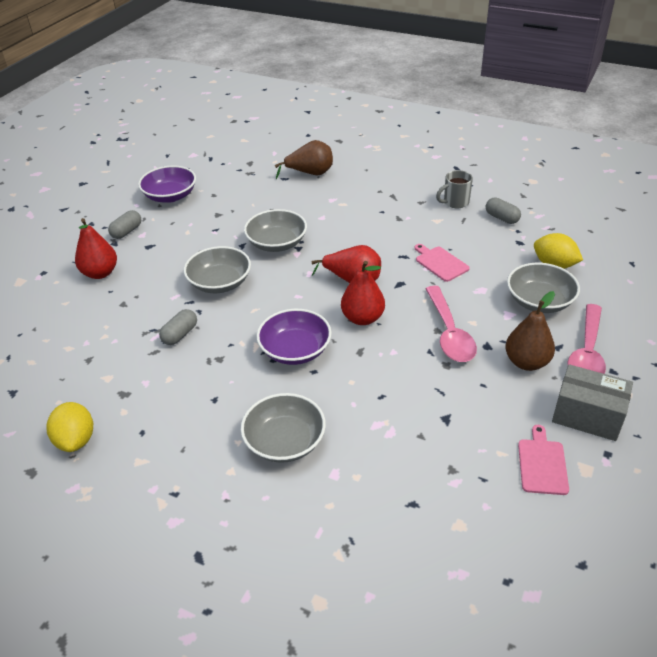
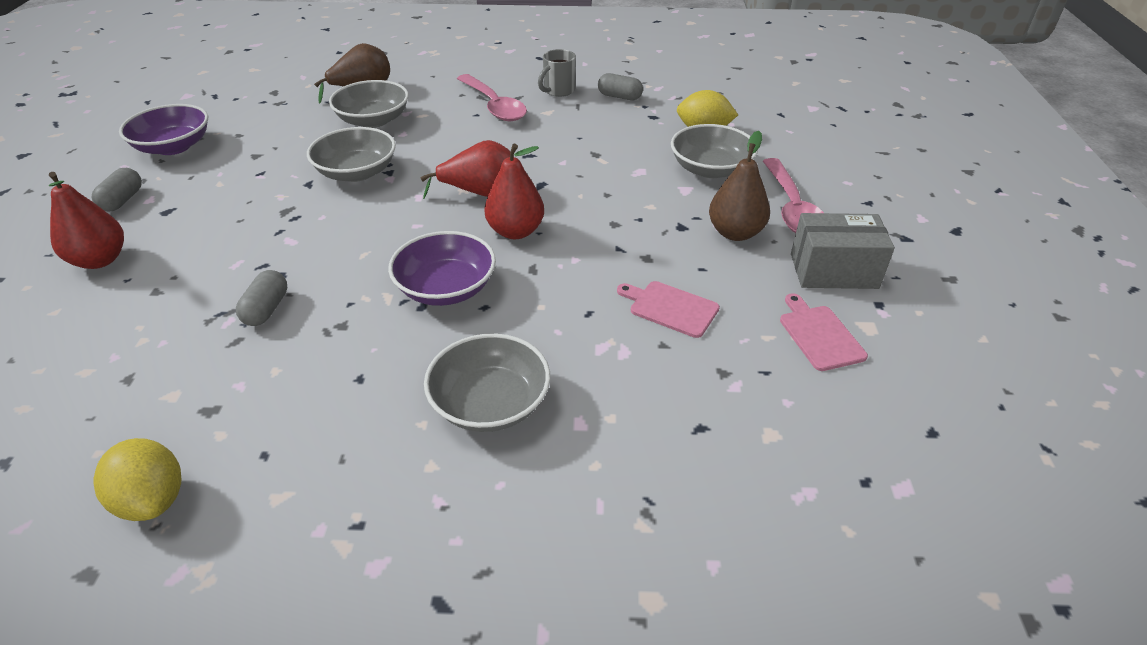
camera: 25 degrees left, 0 degrees up
(220, 283) = (297, 233): grey bowl -> grey bowl (373, 120)
(440, 263) = (576, 153): pink cutting board -> pink cutting board (670, 308)
(449, 333) = (630, 223): pink spoon -> pink spoon (494, 106)

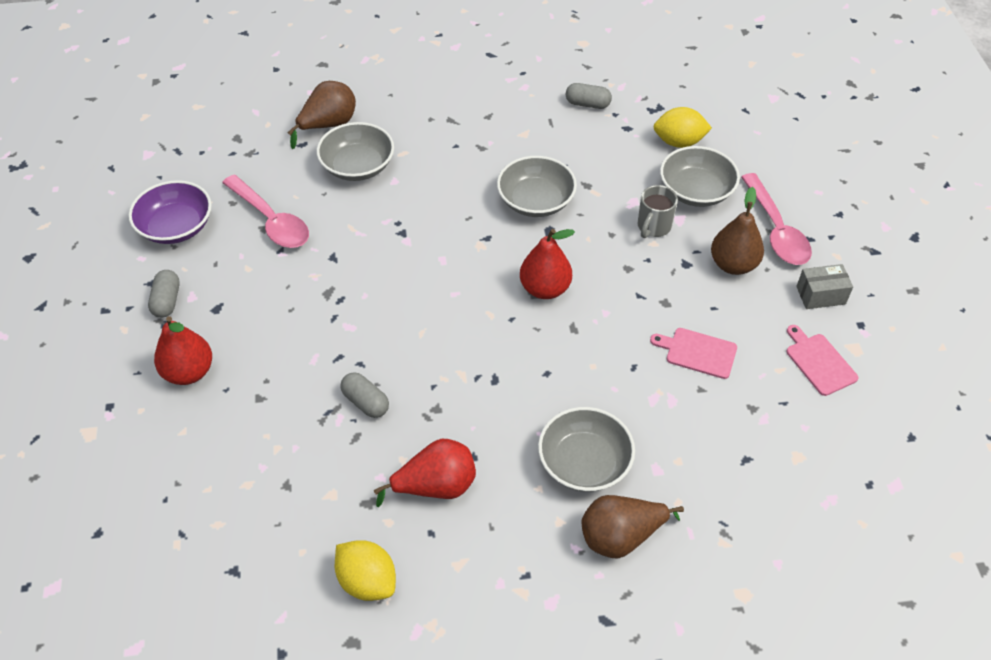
camera: 10 degrees left, 10 degrees up
(266, 309) = (365, 402): grey capsule -> grey capsule turned 45 degrees counterclockwise
(357, 172) = (372, 237): grey bowl -> grey bowl (535, 201)
(446, 288) = (508, 359): purple bowl -> none
(480, 193) = (497, 248): red pear -> red pear (435, 486)
(494, 106) = (469, 132): pink spoon -> pink spoon (271, 221)
(504, 496) = (621, 537): none -> brown pear
(558, 91) = (525, 102): grey mug -> grey mug (653, 227)
(833, 271) = (820, 295): grey box -> grey box, size x0.65

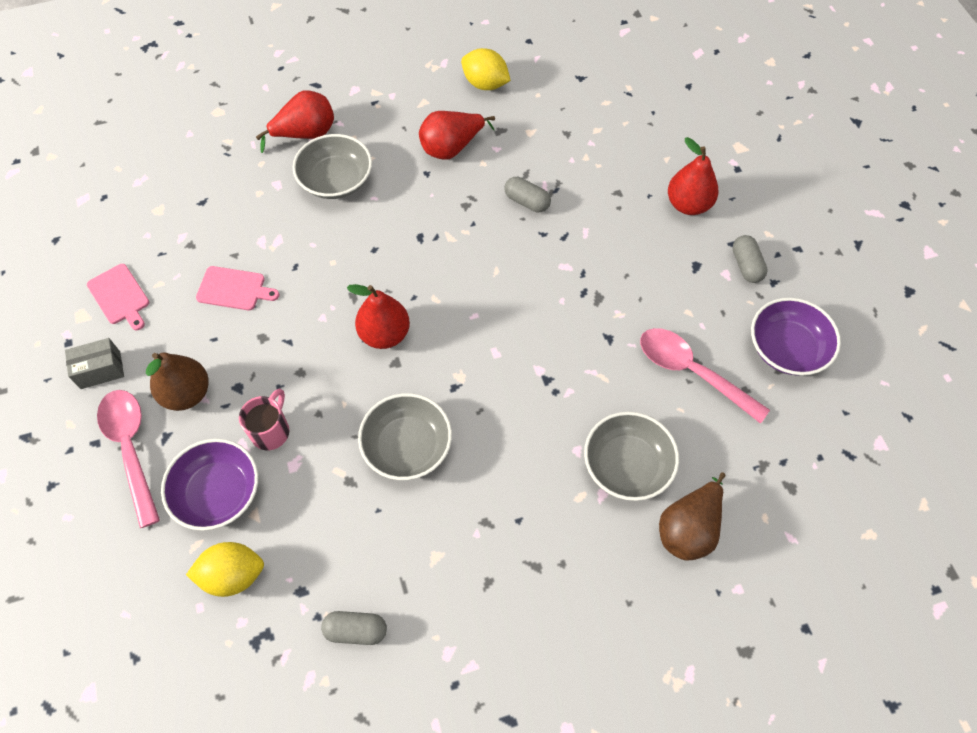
camera: 170 degrees right, 10 degrees up
(621, 537) = (305, 134): brown pear -> red pear
(653, 227) = (271, 431): grey mug -> pink mug
(696, 191) = (218, 493): grey bowl -> purple bowl

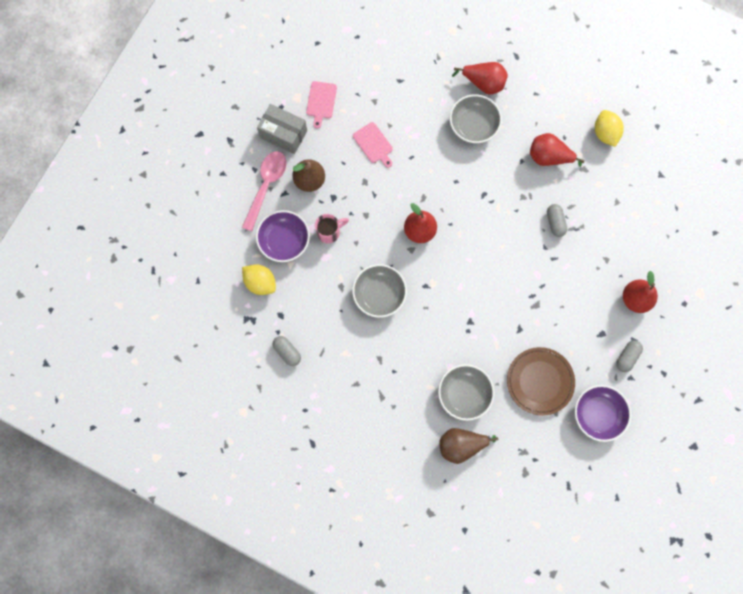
camera: 45 degrees right, 15 degrees up
(100, 370) = (283, 134): grey box -> grey box, size x1.53
(691, 372) = (540, 381): pink spoon -> brown plate

